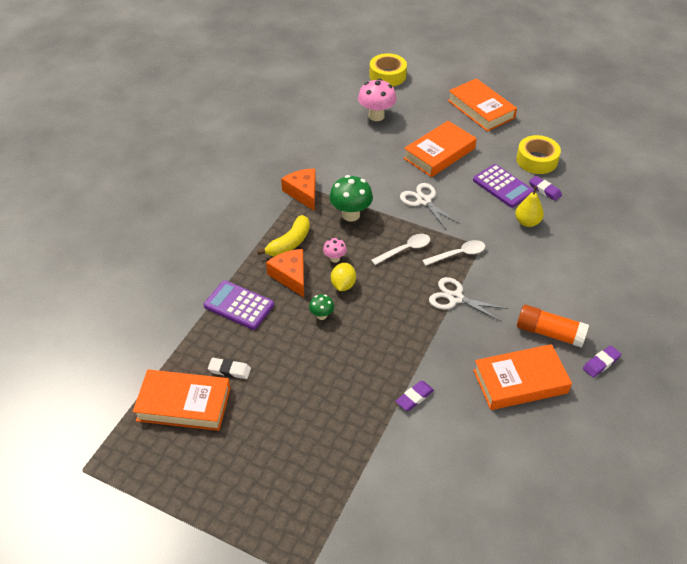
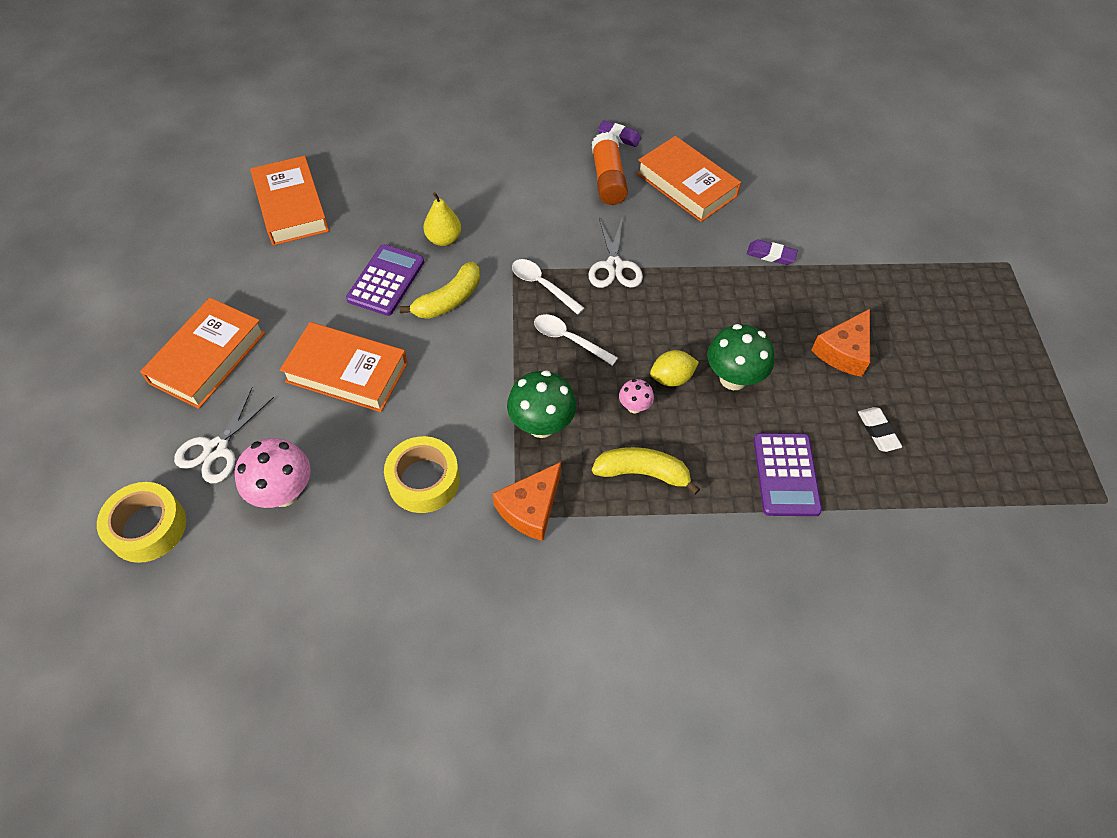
camera: 120 degrees left, 10 degrees up
(184, 404) = (955, 451): orange book -> orange book (291, 206)
(290, 276) = (697, 442): orange cheese -> orange cheese (843, 351)
(321, 315) = (733, 378): green mushroom -> green mushroom, size x1.91
(423, 201) = (463, 353): white scissors -> white scissors (216, 449)
(470, 208) = (448, 300): none -> yellow banana
(536, 160) = (310, 261): yellow tape -> yellow tape (424, 480)
(544, 190) = (371, 238): purple eraser -> none

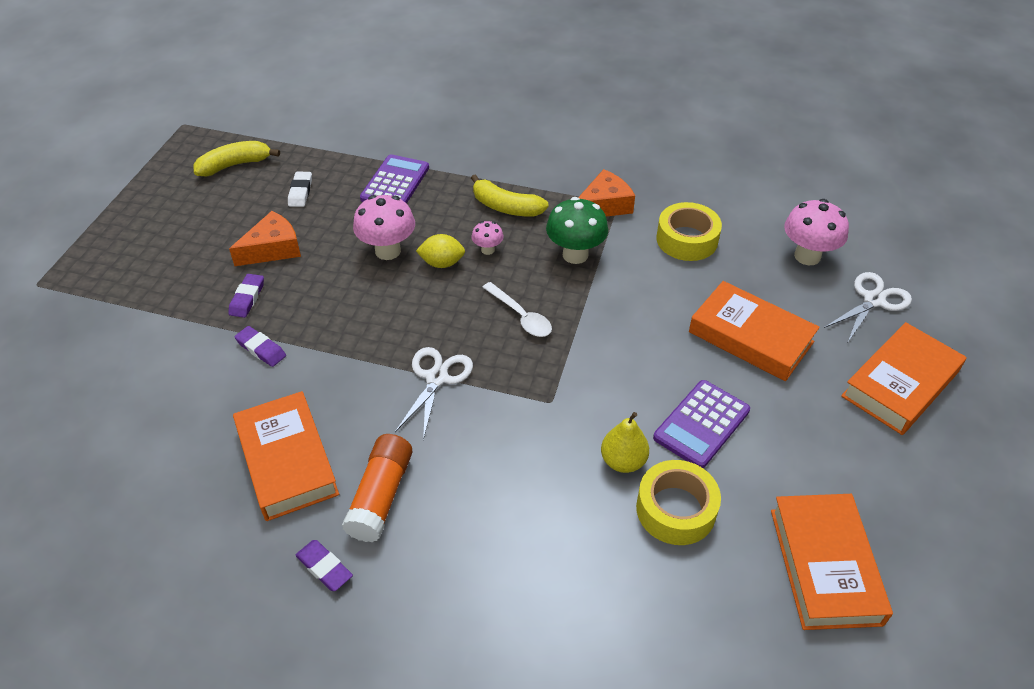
camera: 160 degrees left, 10 degrees down
(148, 527) = (921, 258): yellow tape -> yellow tape (675, 509)
(448, 300) = (633, 384): yellow banana -> yellow banana (235, 165)
(542, 285) = (526, 376): white spoon -> none
(733, 378) = (388, 251): green mushroom -> pink mushroom
(821, 295) = (247, 298): none -> purple eraser

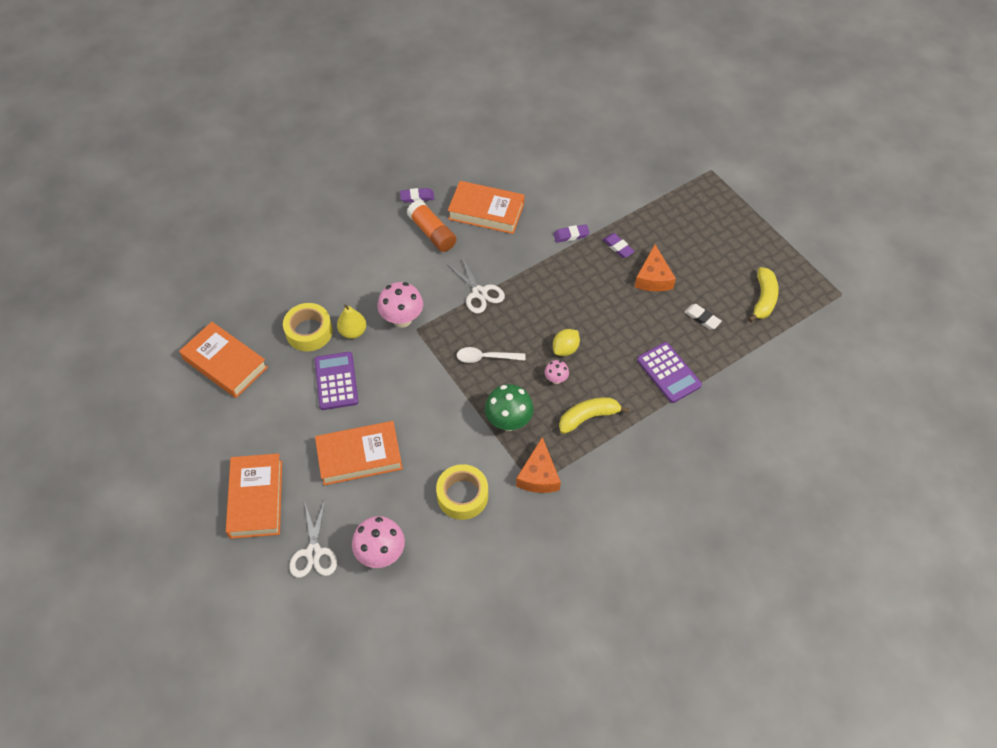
camera: 130 degrees right, 10 degrees up
(388, 251) = (601, 330): pink mushroom -> pink mushroom (402, 319)

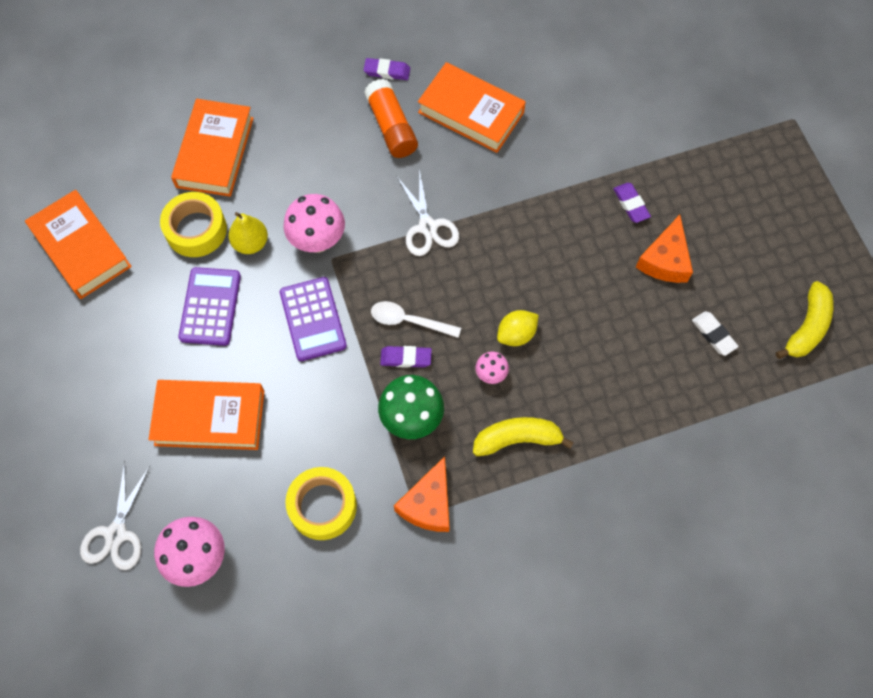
camera: 15 degrees right, 10 degrees up
(256, 499) = (68, 442): orange book -> orange book (215, 152)
(571, 235) = (573, 172): purple eraser -> purple eraser (406, 358)
(668, 372) = (644, 402): purple calculator -> purple calculator (313, 319)

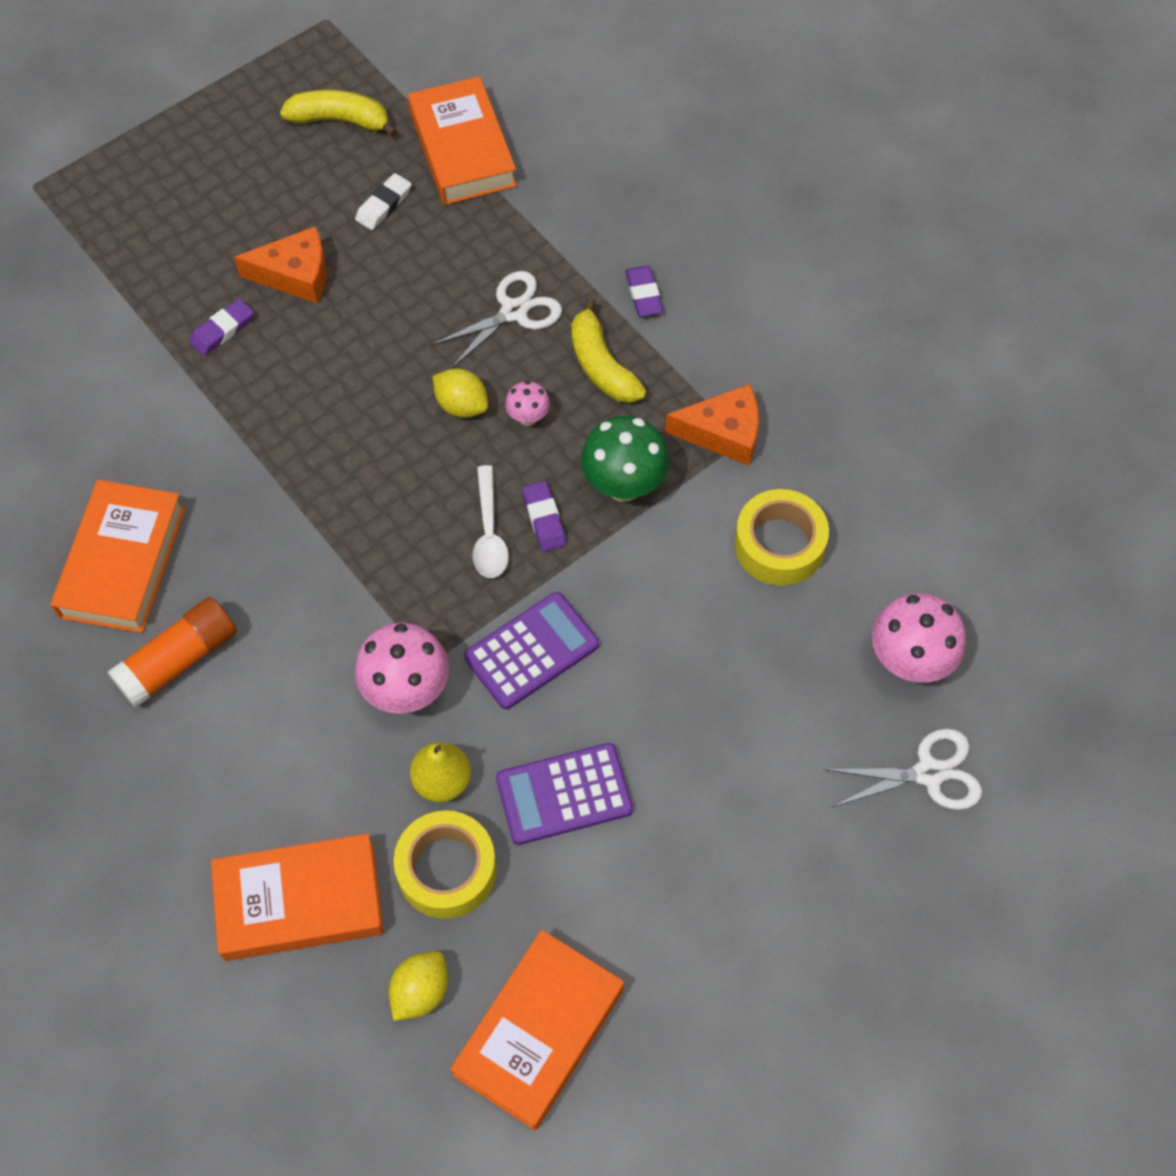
camera: 110 degrees left, 5 degrees down
(134, 197) = (420, 991): none -> yellow lemon
(209, 418) = (725, 725): orange book -> orange book (463, 149)
(387, 71) = (75, 702): purple eraser -> purple eraser (644, 294)
(427, 227) = (336, 557): white scissors -> white scissors (514, 312)

